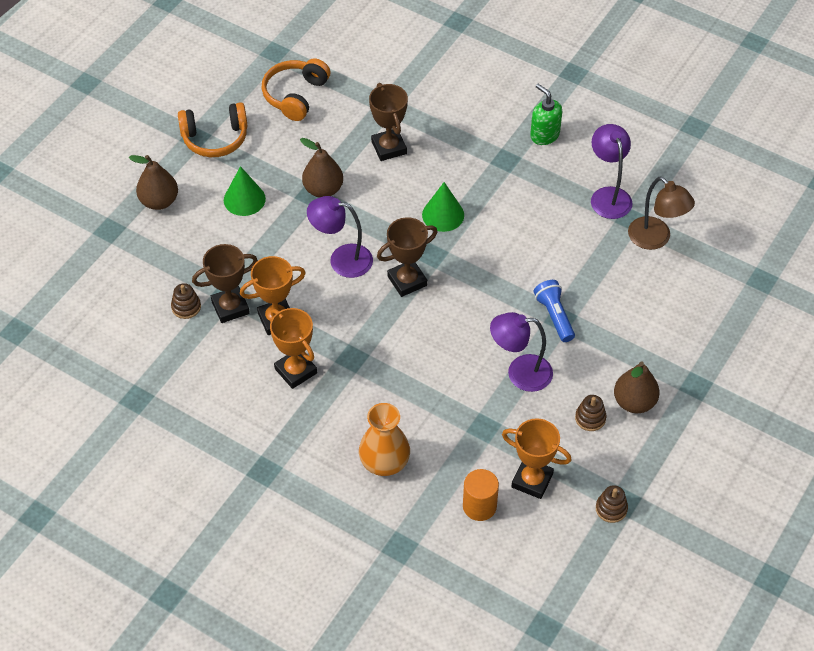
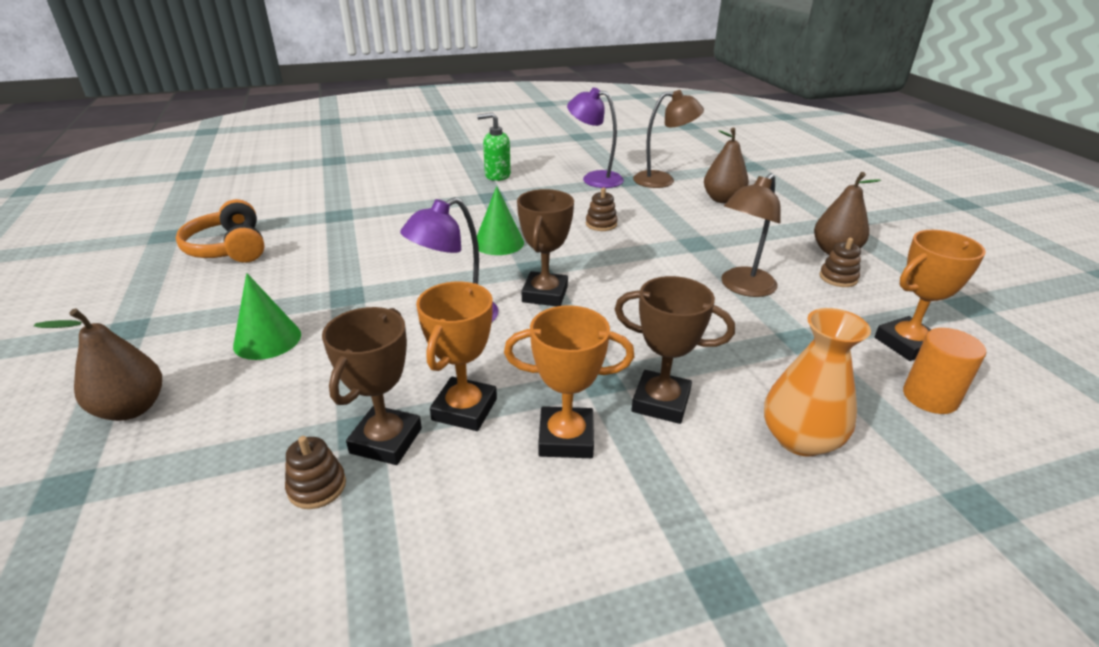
camera: 50 degrees left, 20 degrees down
(215, 138) = (160, 316): orange headphones -> none
(323, 189) = (356, 286): brown pear -> brown pear (722, 199)
(389, 148) = (381, 233): brown trophy -> brown trophy (661, 402)
(520, 373) = (742, 288): purple lamp -> brown lamp
(554, 316) = (691, 244): blue flashlight -> none
(611, 509) = (977, 316): brown stacking toy -> brown stacking toy (601, 224)

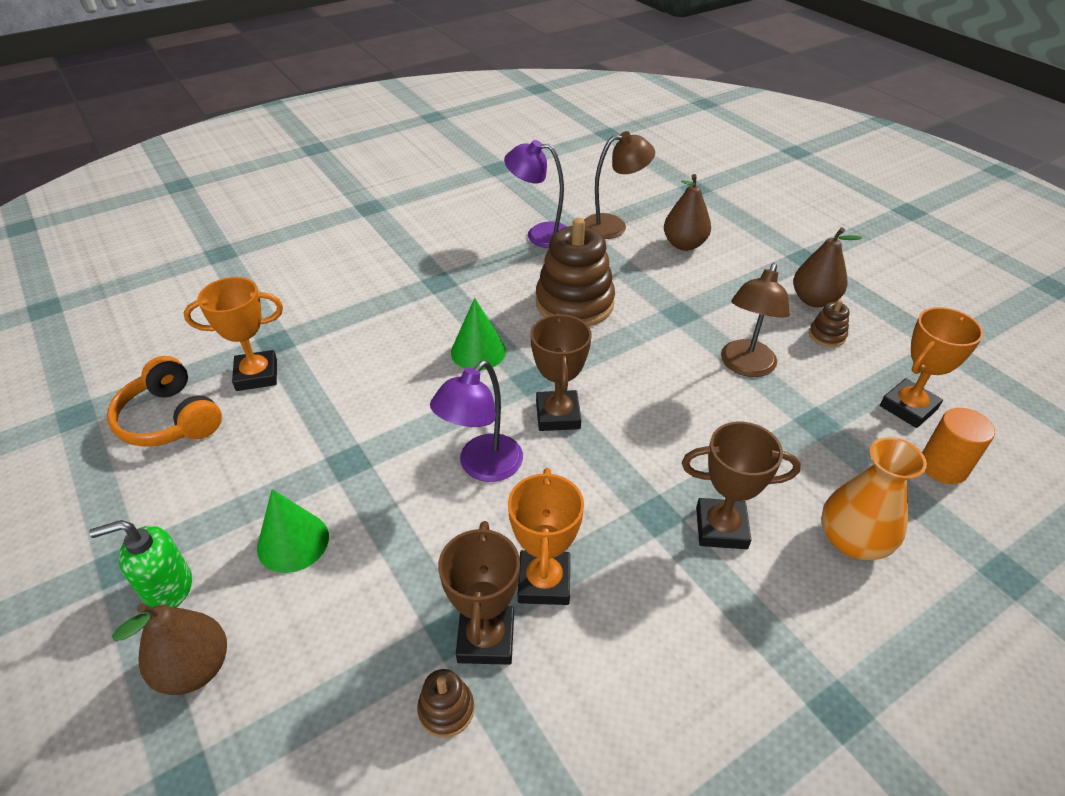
camera: 15 degrees left, 10 degrees up
(497, 175) = (430, 247): green soap dispenser -> green soap dispenser (168, 588)
(566, 438) = (653, 592): orange trophy -> orange trophy (257, 375)
(601, 224) = (574, 303): brown stacking toy -> brown stacking toy, size x2.28

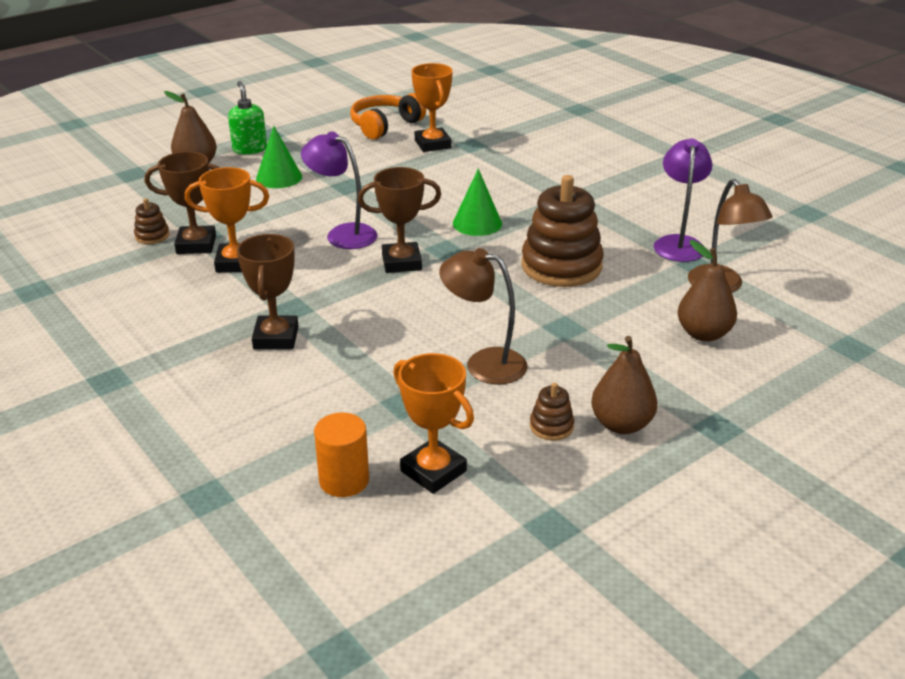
camera: 85 degrees right, 10 degrees down
(853, 540) = (256, 406): orange vase -> none

